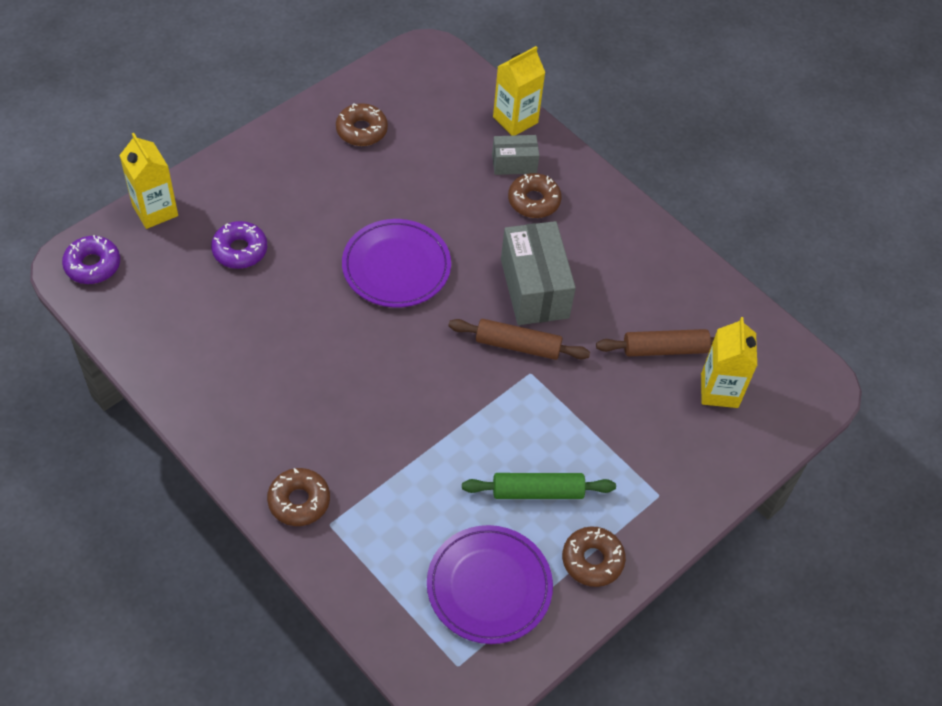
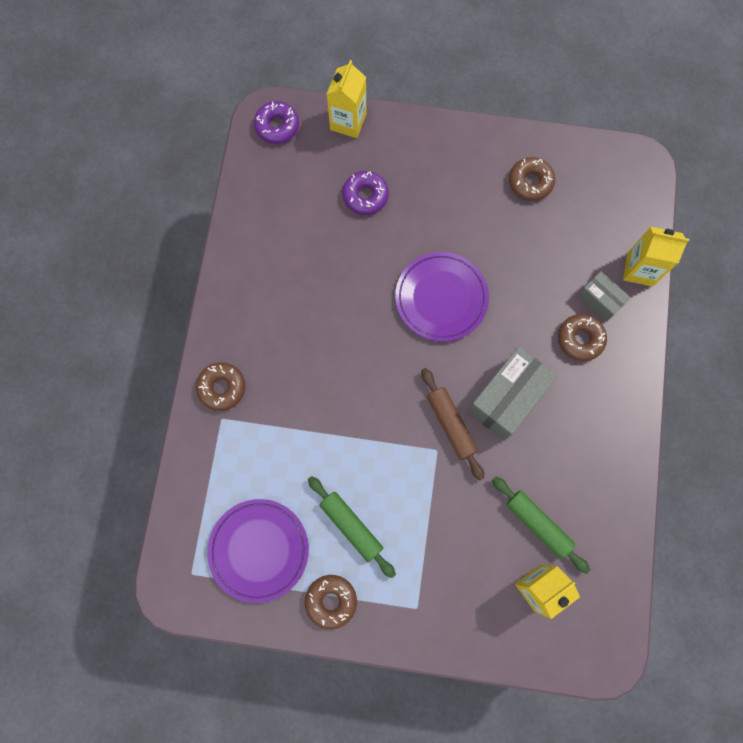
camera: 55 degrees right, 20 degrees up
(665, 349) = (538, 524): brown rolling pin -> green rolling pin

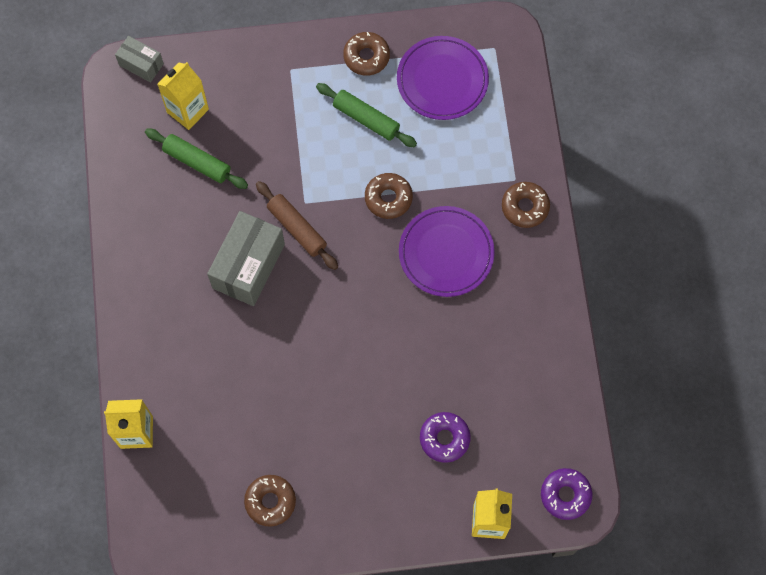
camera: 165 degrees right, 5 degrees down
(441, 298) = (336, 348): purple plate -> purple plate (446, 253)
(580, 339) = (187, 342): brown donut -> brown donut (388, 198)
(599, 300) = (173, 388): grey box -> grey box (141, 64)

